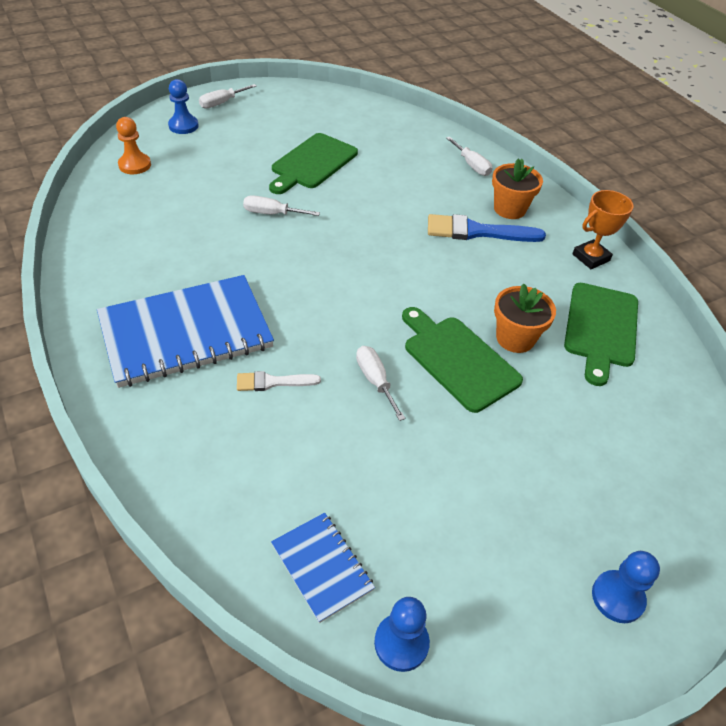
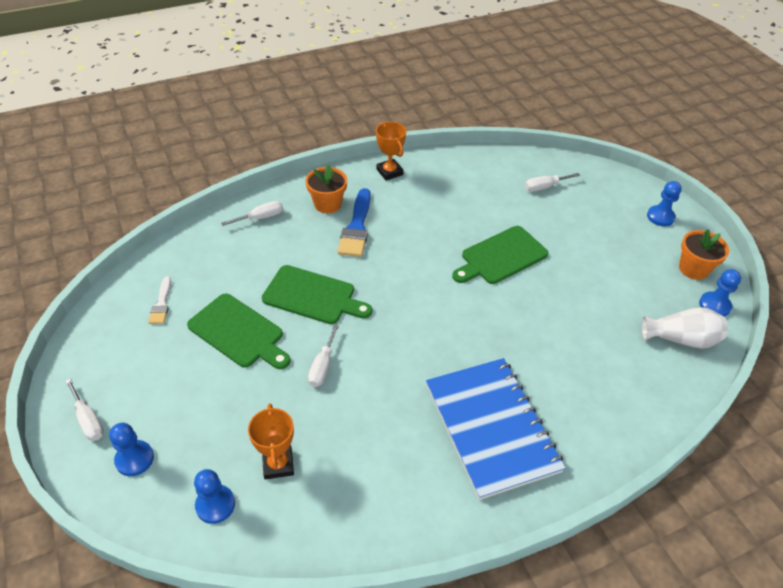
camera: 85 degrees left, 0 degrees up
(135, 165) = (215, 505): orange pawn -> blue pawn
(166, 193) = (278, 464): none -> orange trophy
(273, 382) = (538, 364): white brush -> white brush (161, 304)
(322, 567) = (681, 339): blue notebook -> white vase
(375, 381) = (527, 303): white screwdriver -> white screwdriver (544, 187)
(515, 338) = (477, 224): orange flower pot -> orange flower pot (693, 269)
(601, 328) = (463, 182): green cutting board -> green cutting board (313, 296)

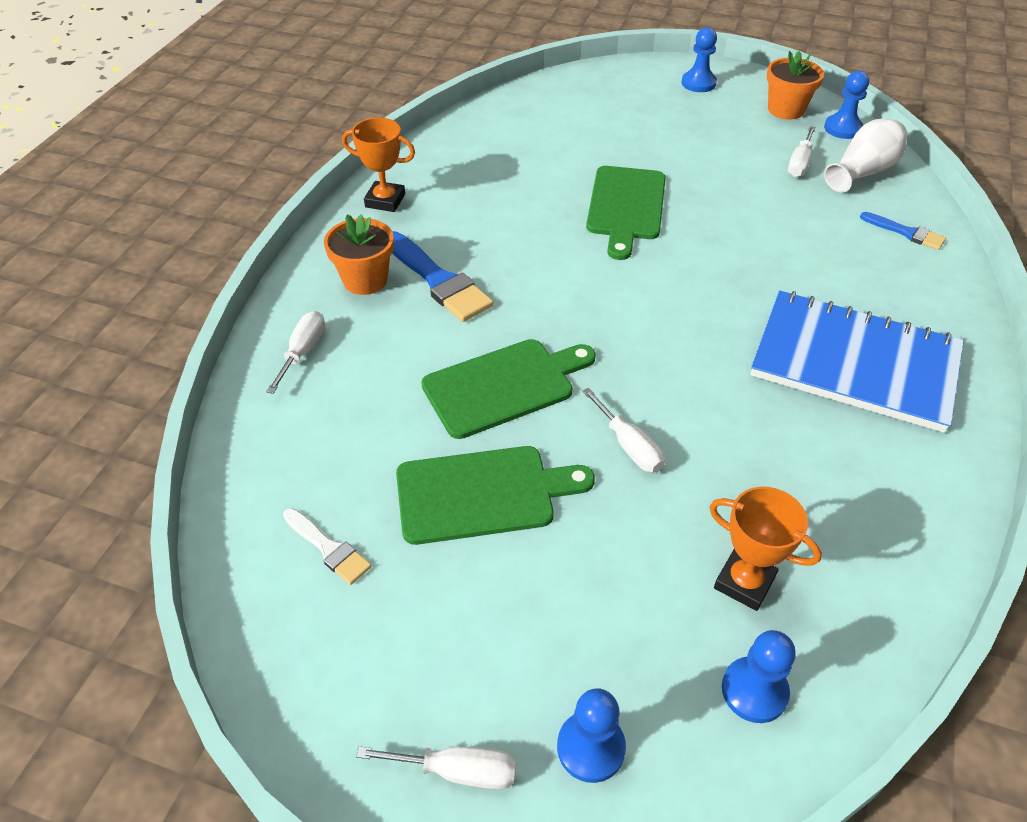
camera: 45 degrees left, 0 degrees up
(544, 187) = (565, 118): white screwdriver -> white screwdriver (799, 163)
(647, 392) = (906, 233): none -> blue brush

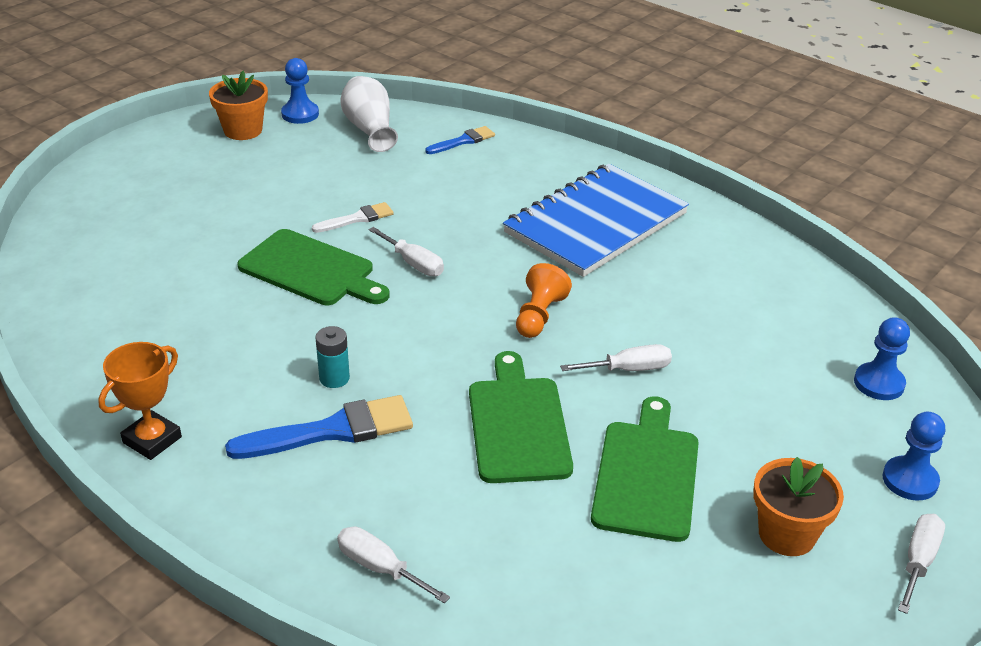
camera: 70 degrees left, 10 degrees down
(328, 548) = (672, 600): white brush -> white brush (357, 219)
(365, 280) = (290, 489): orange flower pot -> orange flower pot (787, 534)
(499, 262) = (334, 378): none -> turquoise battery
(666, 360) = (539, 316): none -> orange pawn
(698, 83) = (147, 160): blue pawn -> none
(744, 582) = (787, 355): orange trophy -> none
(799, 163) = (330, 154): white screwdriver -> white screwdriver (414, 263)

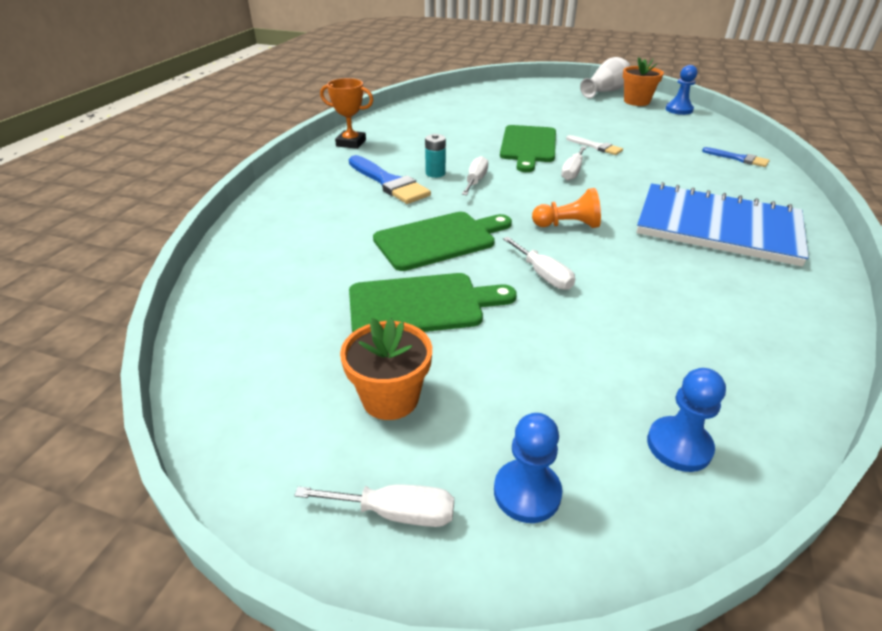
camera: 70 degrees right, 0 degrees up
(370, 129) = (698, 130): white vase -> white vase (605, 91)
(380, 568) = (280, 220): white screwdriver -> white screwdriver (475, 181)

